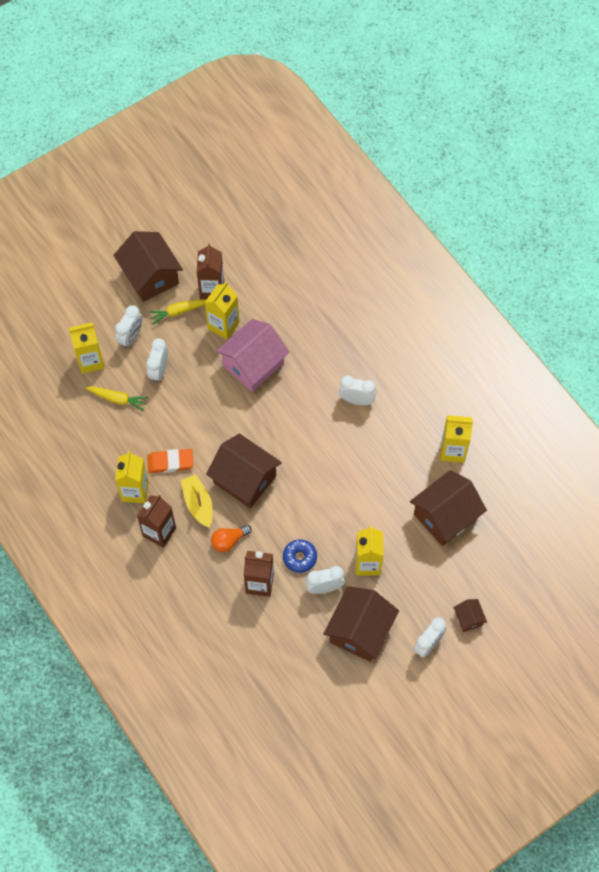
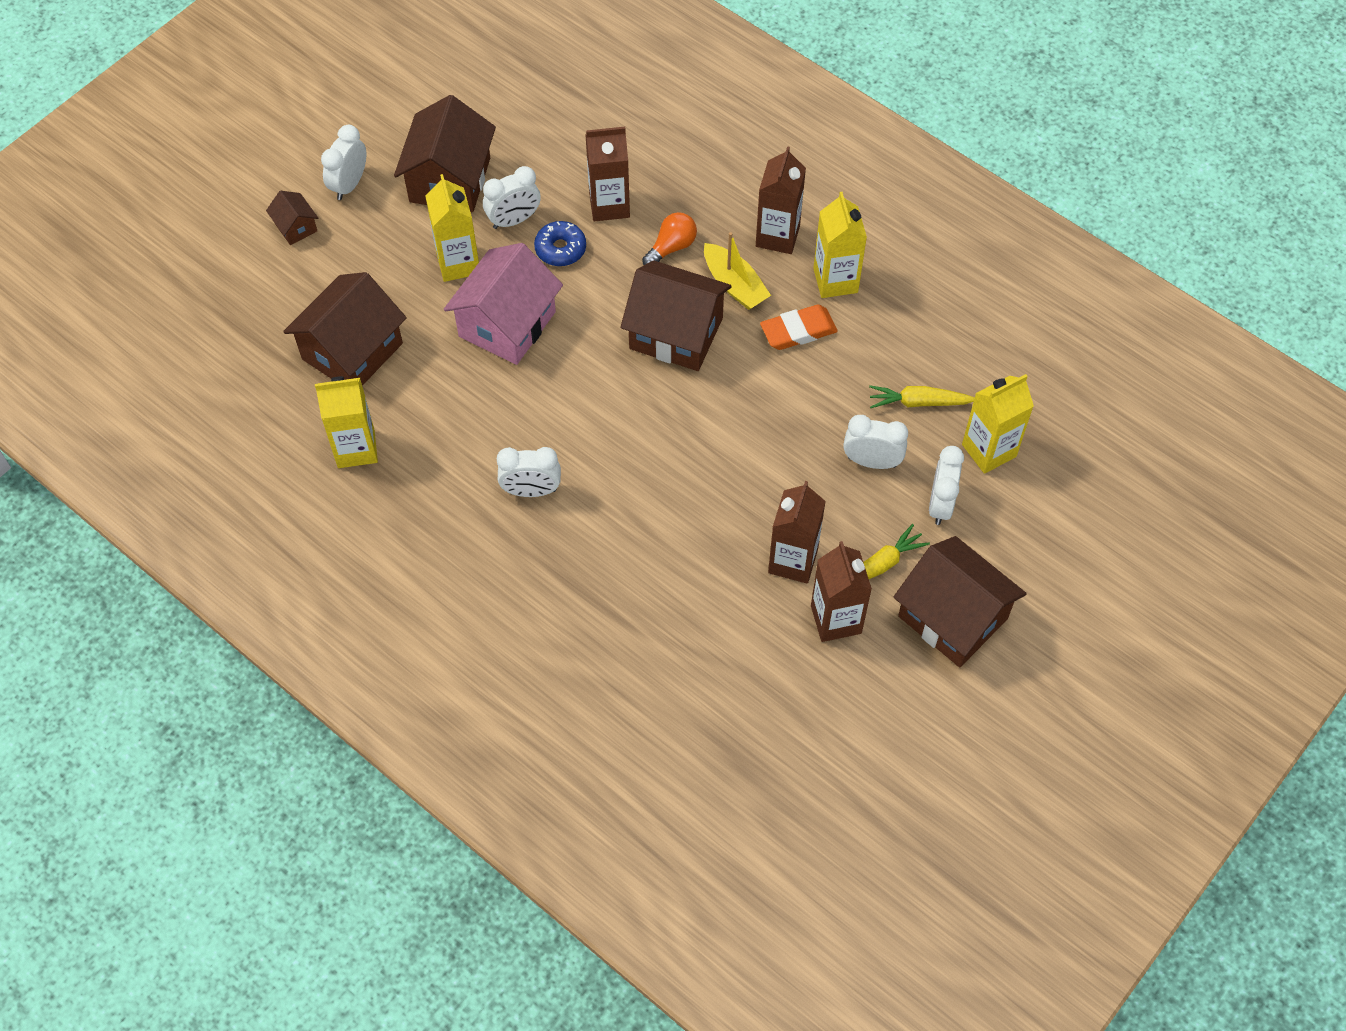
camera: 165 degrees right, 5 degrees down
(159, 370) = (871, 461): white clock -> white clock turned 75 degrees counterclockwise
(223, 325) = (793, 561): yellow carton -> brown carton
(253, 364) = (720, 508): pink house -> pink house (507, 324)

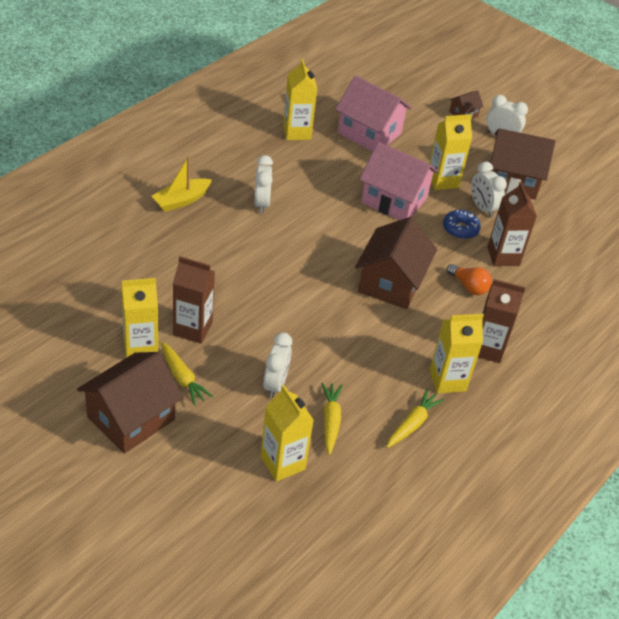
camera: 85 degrees right, 15 degrees down
(352, 351) = (369, 133): brown house -> pink house
(734, 285) = (437, 319): yellow boat -> yellow boat (181, 200)
(798, 331) = (397, 352): orange eraser -> none
(836, 619) = (140, 348): brown carton -> yellow carton
(908, 319) = (412, 424): none -> yellow carrot
(940, 504) = (233, 423): white clock -> none

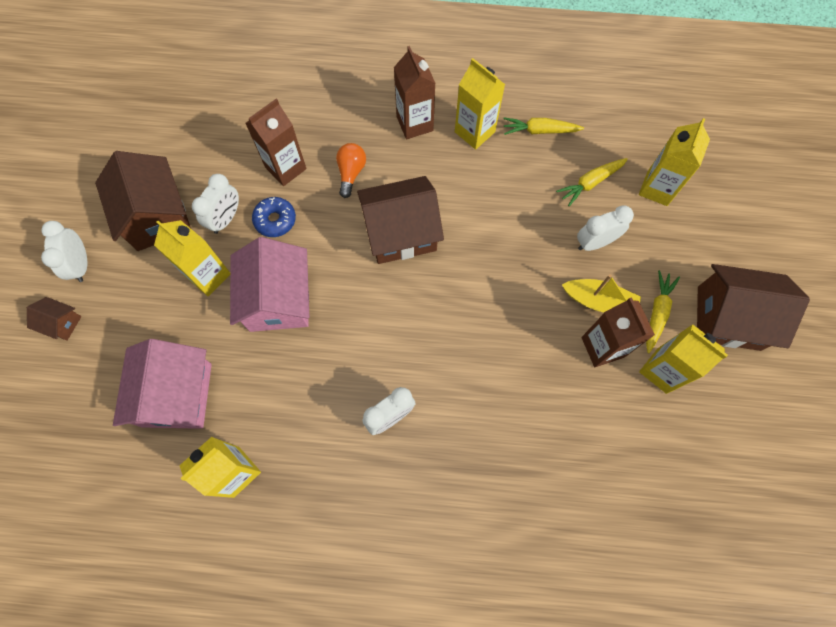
camera: 120 degrees left, 25 degrees up
(181, 200) = (455, 498): yellow boat -> yellow boat (599, 301)

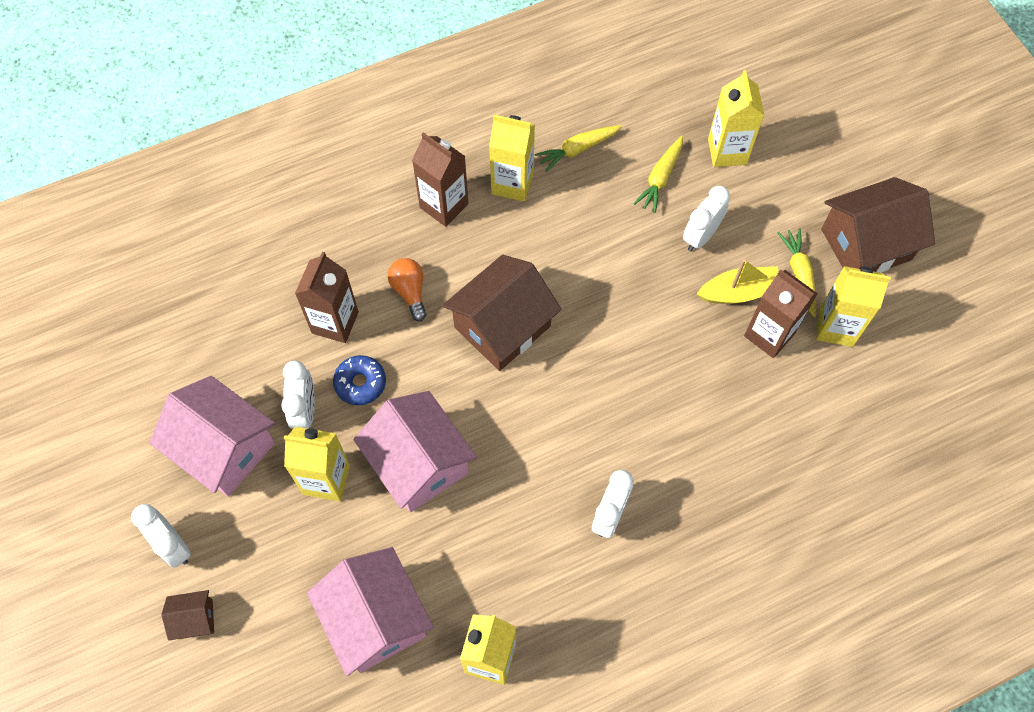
camera: 30 degrees left, 5 degrees down
(156, 216) = (224, 448): brown house -> pink house

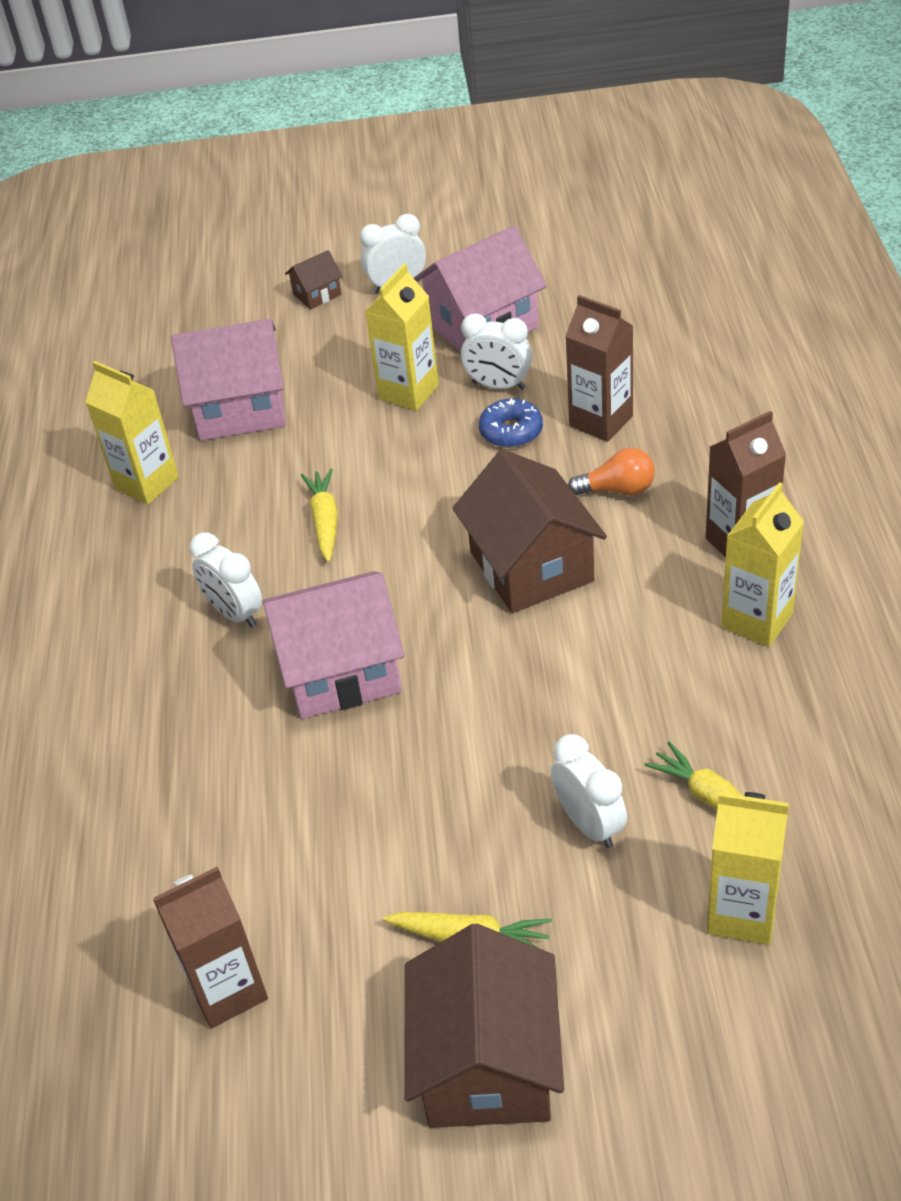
camera: 115 degrees right, 20 degrees down
(195, 619) = (317, 294): brown house -> brown house turned 45 degrees clockwise
(419, 463) = (388, 464): pink house -> pink house (341, 671)
(577, 150) = (799, 709): yellow carrot -> yellow carrot (325, 521)
(739, 292) = (473, 845): yellow boat -> none
(769, 335) = (388, 860): brown carton -> brown carton (227, 990)
(836, 327) = (360, 956): yellow carton -> none

